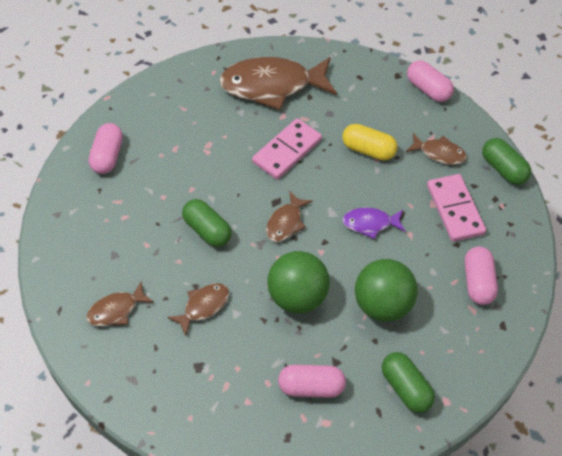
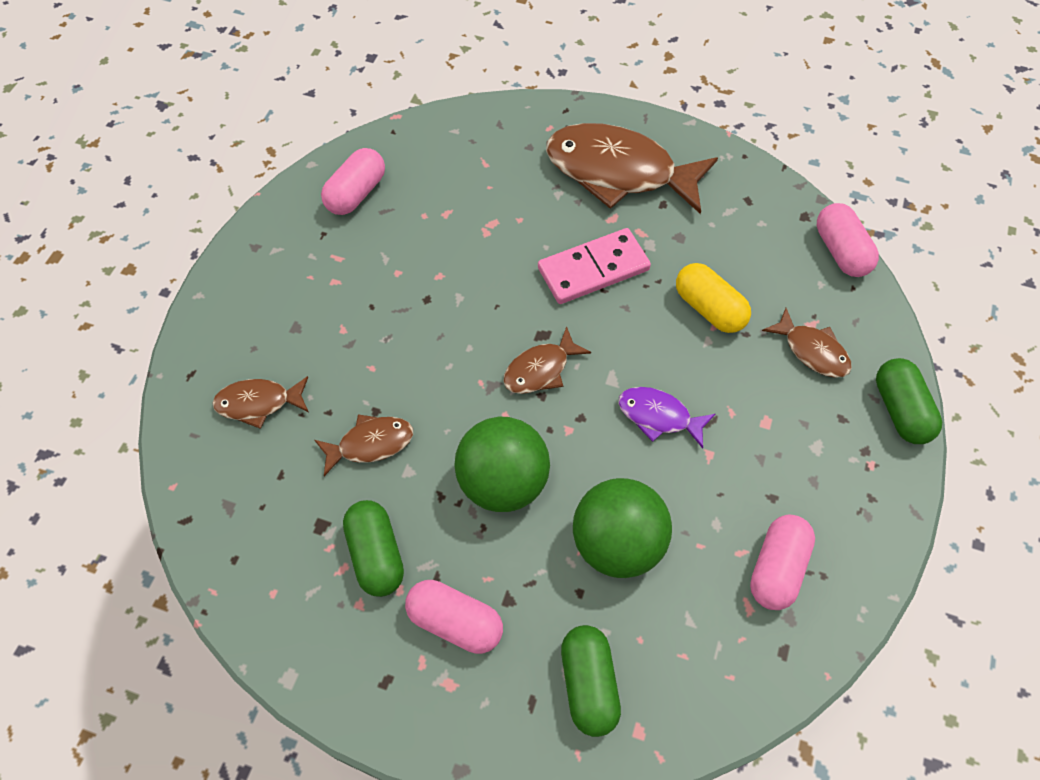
camera: 25 degrees right, 5 degrees up
(207, 230) = (430, 340): green capsule -> green capsule (376, 555)
(455, 209) = (795, 443): pink domino -> none

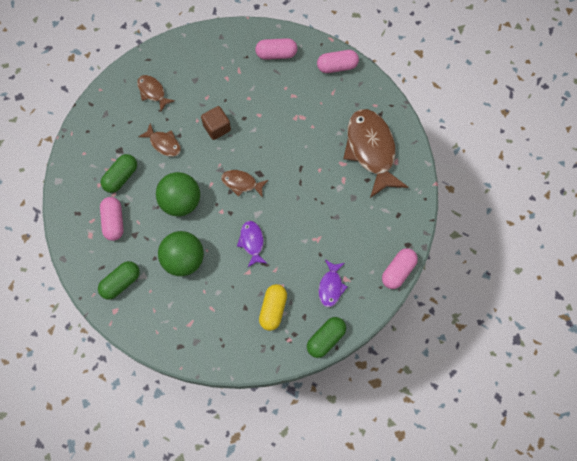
camera: 55 degrees right, 10 degrees up
(411, 346) = (217, 128): none -> brown cube
(593, 269) = (308, 172): pink domino -> none
(709, 308) = (322, 232): yellow capsule -> yellow capsule (273, 309)
(777, 568) = (213, 326): pink capsule -> pink capsule (337, 66)
(812, 351) = (331, 286): brown fish -> purple fish

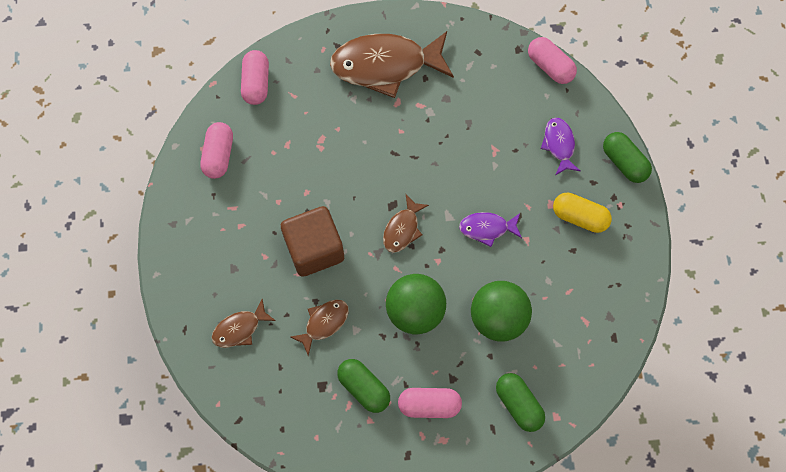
camera: 80 degrees left, 0 degrees up
(217, 128) = (314, 249): brown cube -> brown cube, size x1.61
(331, 286) = (559, 145): purple fish -> purple fish turned 120 degrees counterclockwise

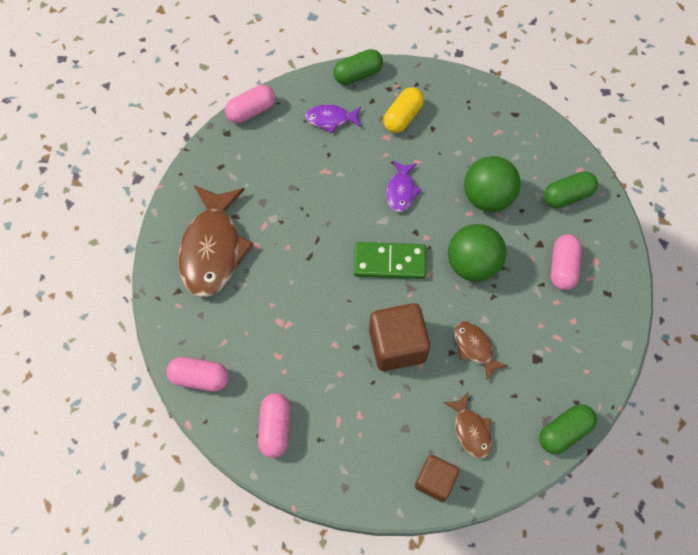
camera: 80 degrees left, 5 degrees down
(188, 301) = (435, 480): none -> brown cube
(219, 155) = (275, 428): pink capsule -> pink capsule turned 75 degrees clockwise
(364, 388) = (542, 321): green capsule -> green capsule (564, 432)
(402, 229) = (389, 262): brown fish -> green domino

